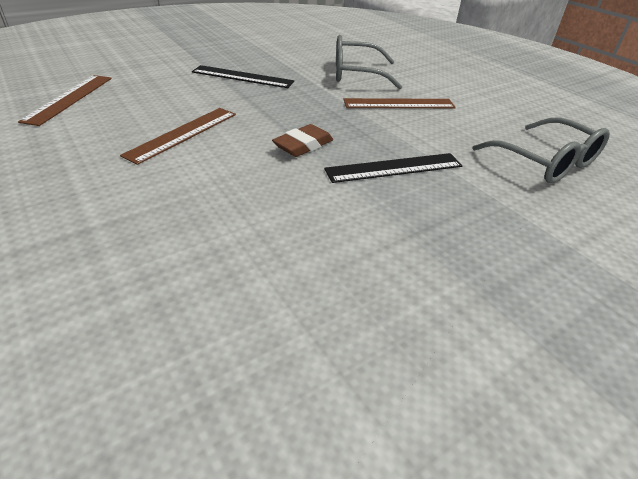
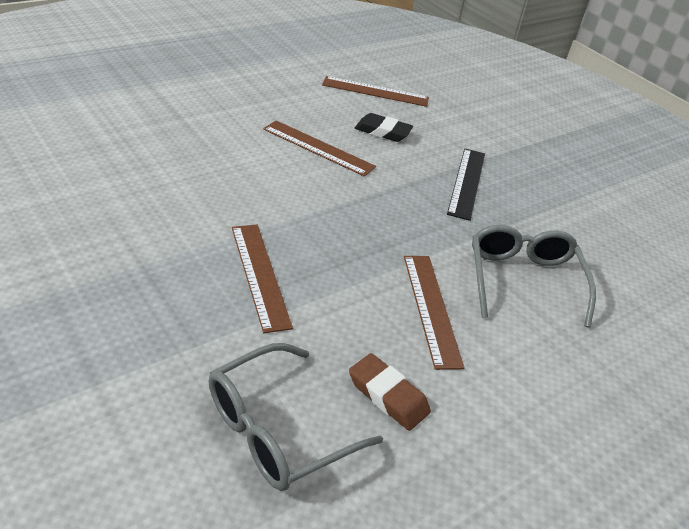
camera: 85 degrees right, 0 degrees up
(156, 101) = (382, 132): none -> black eraser
(303, 145) = (303, 216): brown eraser -> brown eraser (388, 396)
(394, 168) = (260, 275): black ruler -> brown ruler

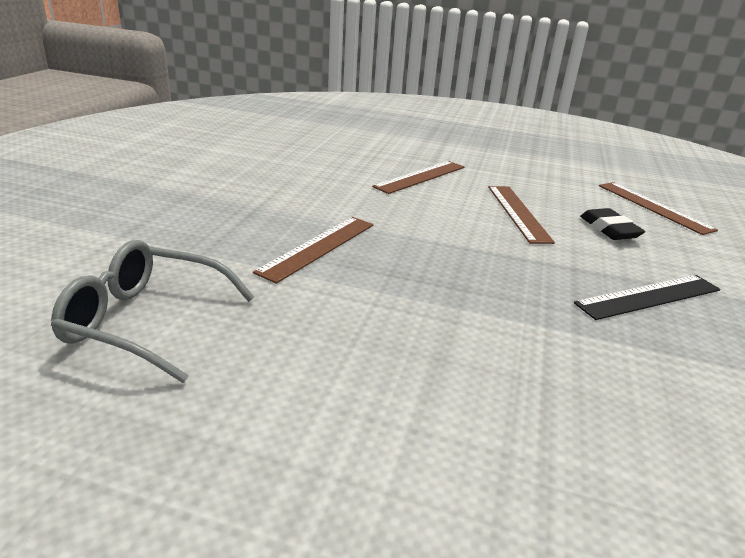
camera: 55 degrees right, 10 degrees down
(388, 396) = (255, 364): brown eraser -> none
(431, 308) = (417, 345): brown ruler -> brown ruler (420, 177)
(523, 280) = (575, 394): grey glasses -> none

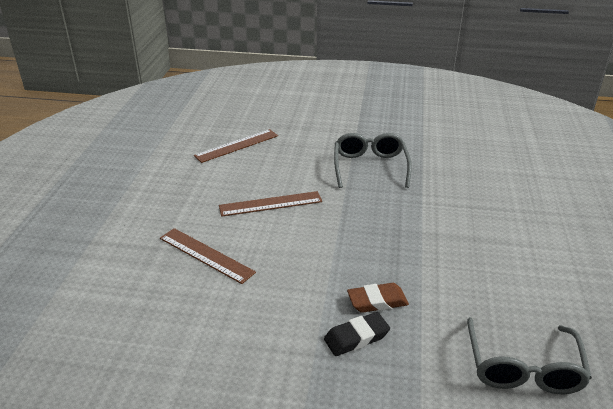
camera: 95 degrees left, 5 degrees up
(318, 247) = (377, 301): brown ruler -> brown eraser
(609, 229) = (284, 168): black eraser -> black eraser (356, 337)
(649, 297) = (370, 166): black ruler -> grey glasses

